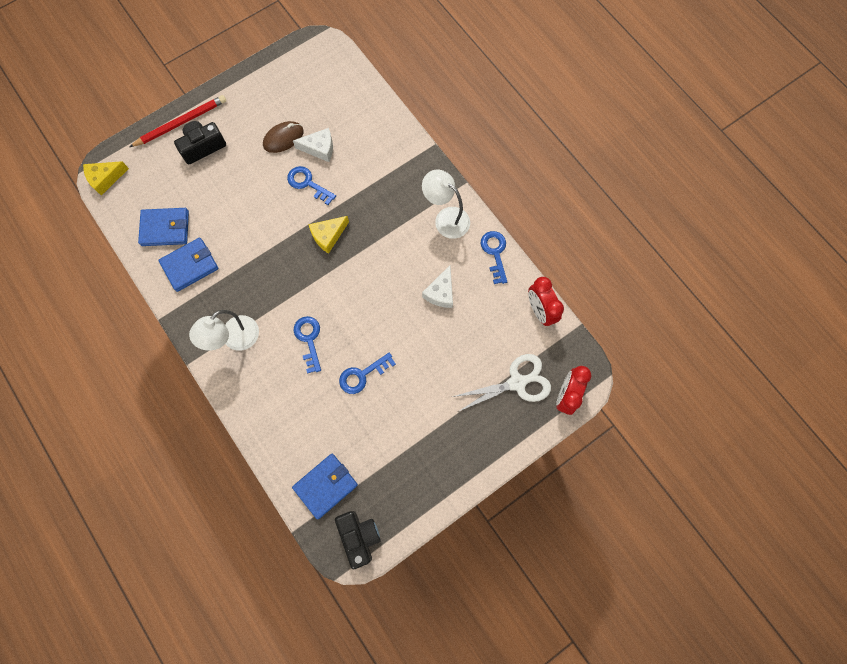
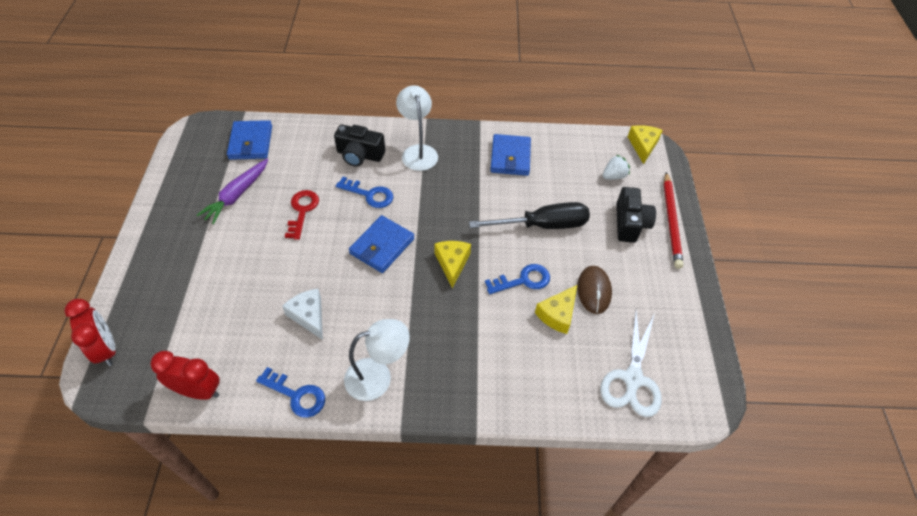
camera: 125 degrees right, 20 degrees down
(158, 181) = (613, 176): none -> white strawberry
(165, 228) = (560, 159): blue wallet -> blue wallet (382, 246)
(247, 200) = (543, 225): none -> black screwdriver
(319, 148) = (557, 314): white cheese -> yellow cheese
(359, 536) = (196, 140): black camera -> black camera (359, 155)
(362, 375) = (302, 211): blue key -> red key
(386, 439) = (237, 195): none -> purple carrot
(517, 382) = (165, 317): white scissors -> white scissors (632, 379)

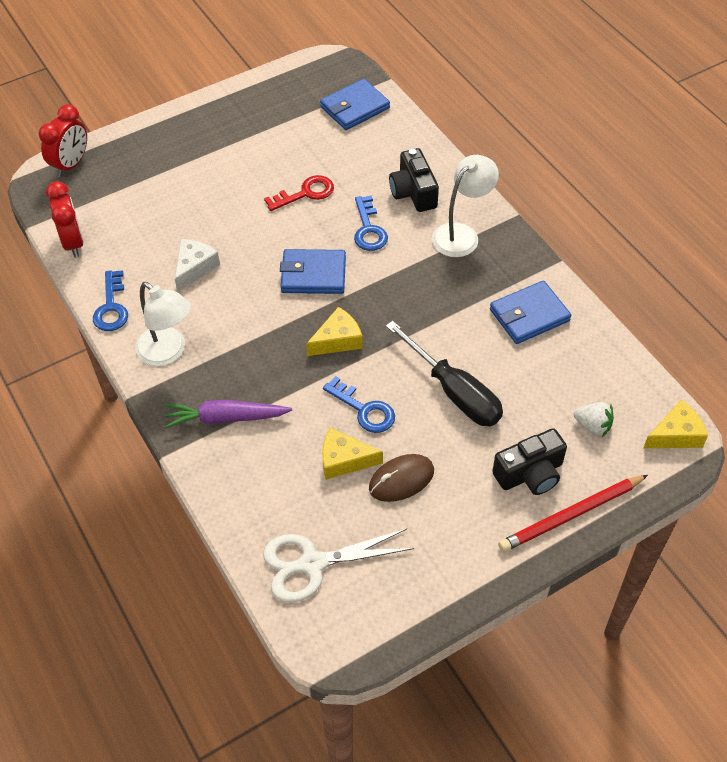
camera: 60 degrees right, 0 degrees up
(237, 195) = (284, 139): purple carrot -> purple carrot (225, 418)

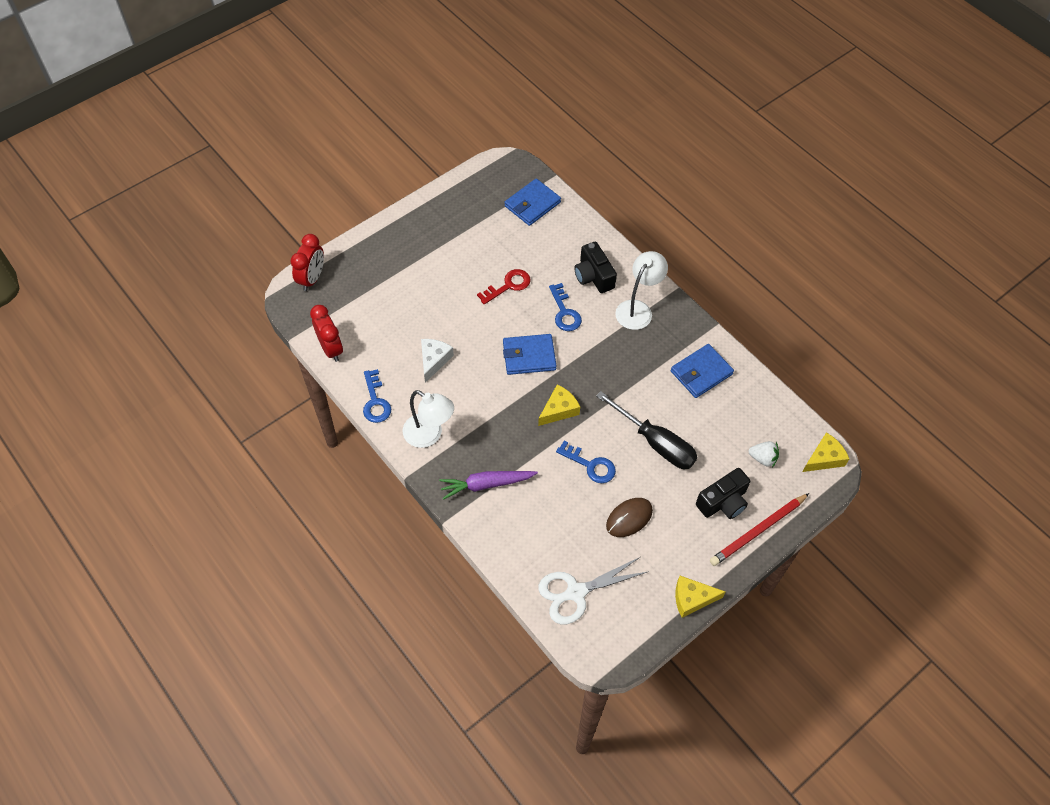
camera: 10 degrees left, 5 degrees up
(344, 460) = (583, 508): yellow cheese -> yellow cheese (692, 599)

